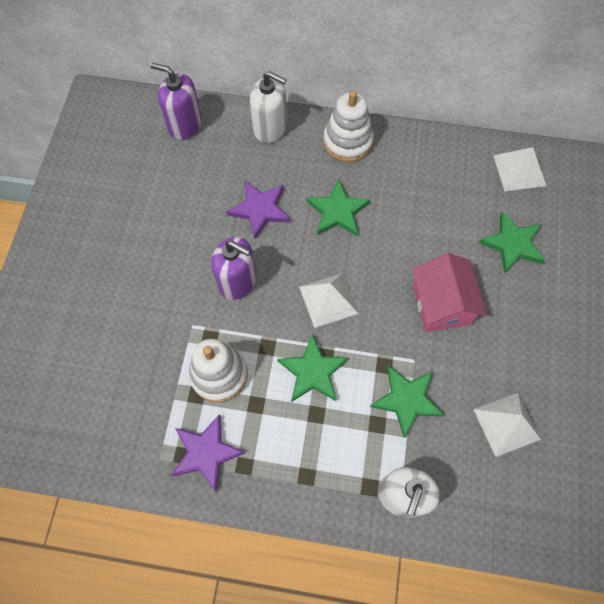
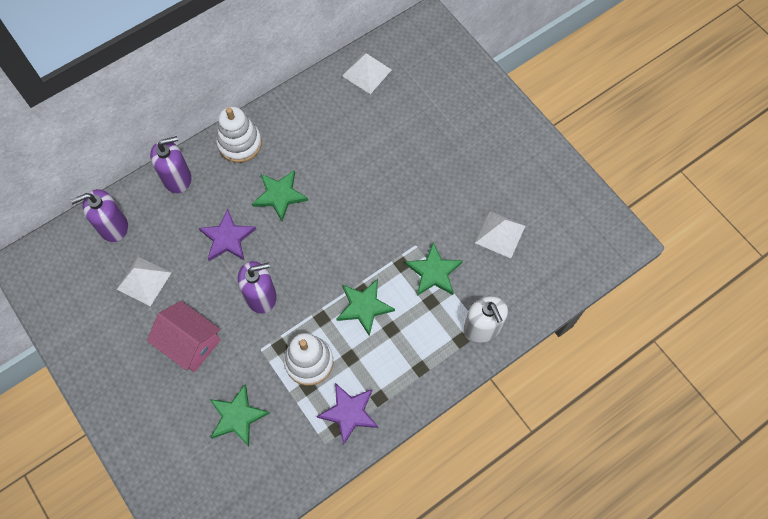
camera: 45 degrees left, 0 degrees up
(270, 128) = (177, 178): white soap dispenser -> purple soap dispenser
(328, 300) = (330, 255): white pyramid -> white pyramid (144, 280)
(441, 304) = (399, 198): pink house -> pink house (190, 343)
(512, 244) = (406, 124): green star -> green star (237, 416)

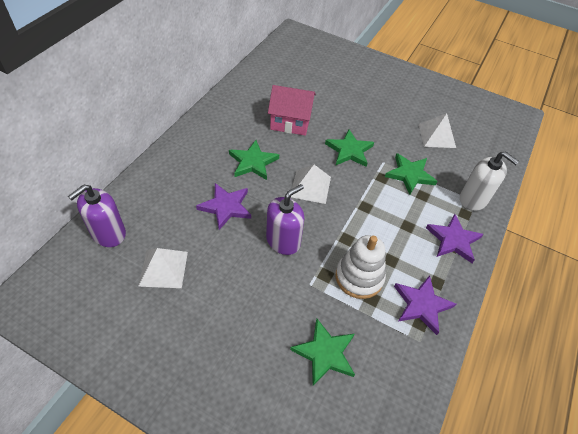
camera: 30 degrees left, 15 degrees down
(177, 178) = (153, 177): purple soap dispenser -> none
(190, 343) = (240, 305): pink house -> pink house (290, 122)
(240, 143) = (197, 137): white stacking toy -> none
(364, 307) = (375, 217): green star -> green star (349, 151)
(366, 72) = (271, 68): white pyramid -> white pyramid (310, 186)
(426, 363) = (453, 240): none -> purple star

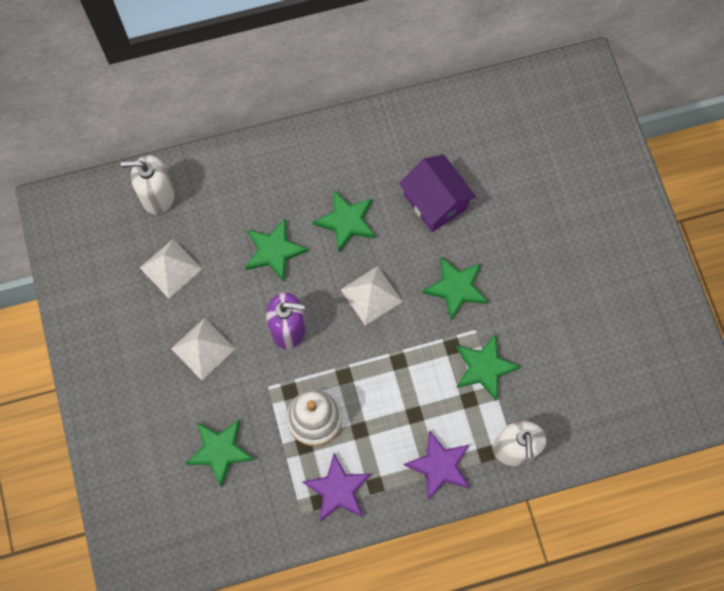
camera: 50 degrees right, 20 degrees up
(108, 233) = (157, 196): purple soap dispenser -> white soap dispenser
(226, 207) = (274, 251): purple star -> green star
(290, 122) = (435, 202): pink house -> purple house
(437, 135) = (574, 350): white pyramid -> white pyramid (203, 348)

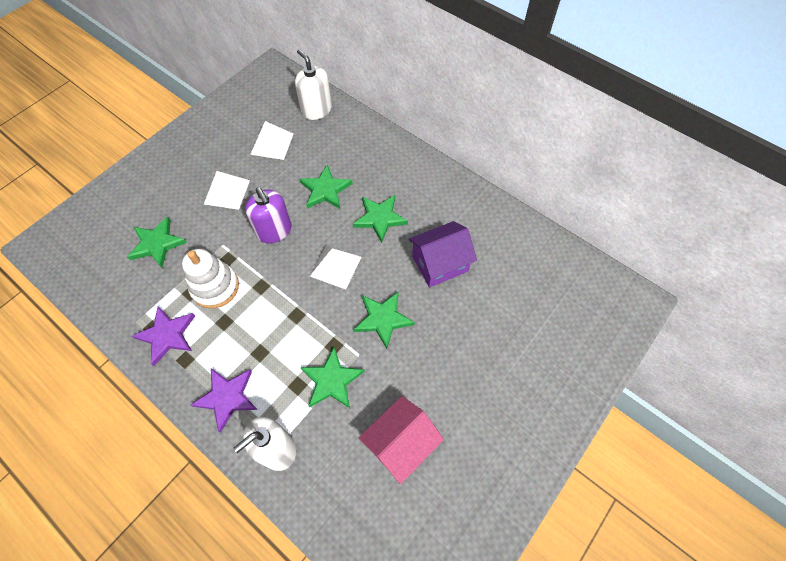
camera: 55 degrees right, 10 degrees down
(435, 202) = (440, 263): purple house -> purple house turned 45 degrees clockwise
(576, 346) = (400, 444): none -> pink house

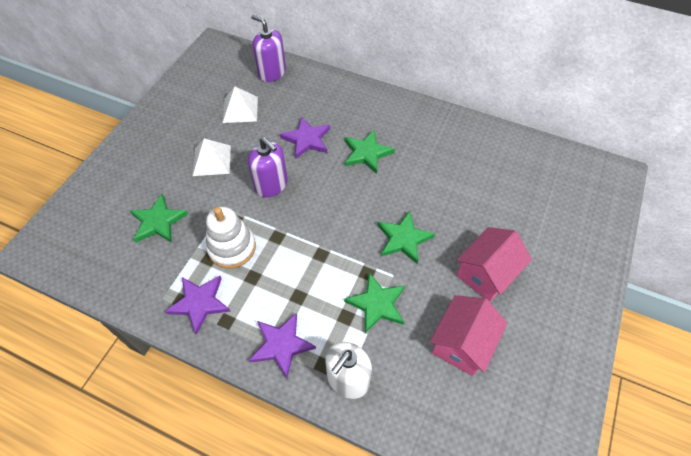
camera: 15 degrees left, 5 degrees down
(316, 110) = (272, 73): white soap dispenser -> purple soap dispenser
(325, 190) = (307, 139): green star -> purple star
(335, 266) = (341, 203): white pyramid -> none
(440, 263) = (436, 180): purple house -> none
(453, 377) = (486, 274): none -> pink house

